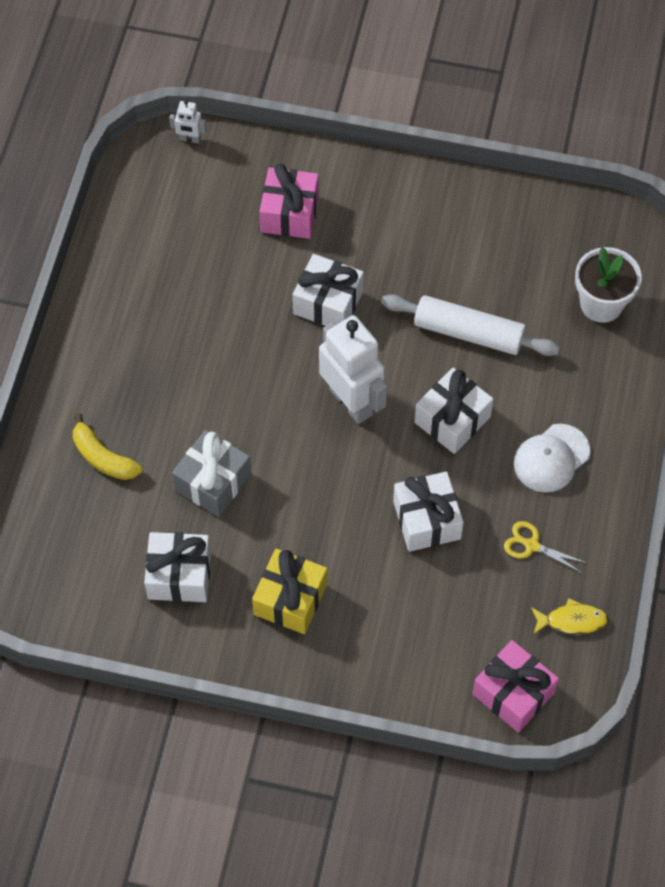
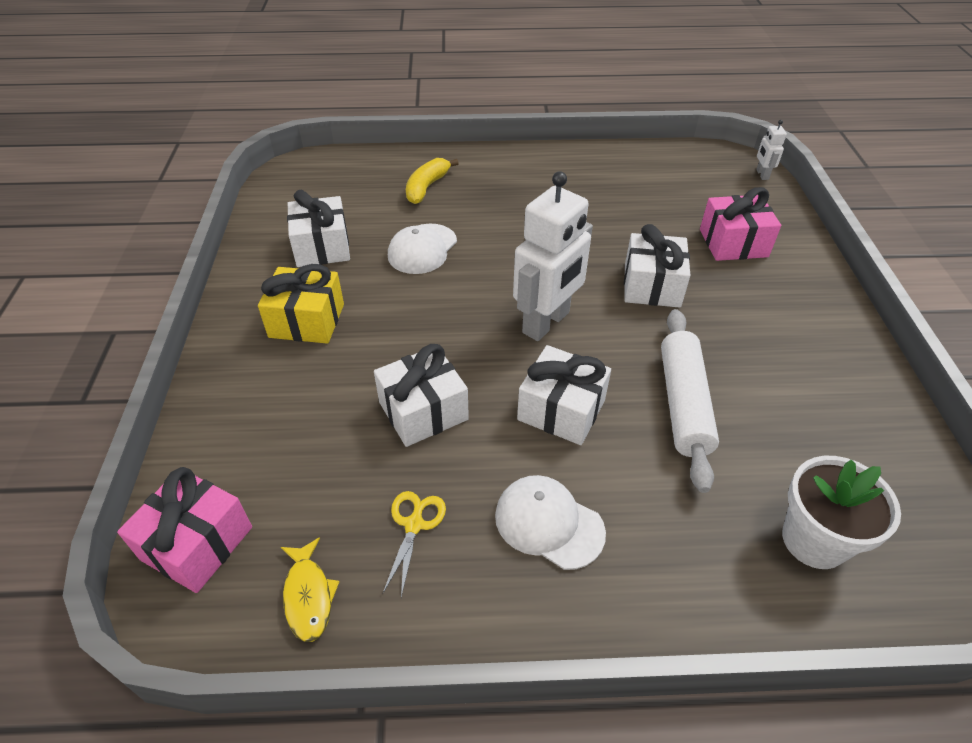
camera: 75 degrees right, 15 degrees down
(213, 482) = (422, 249): grey gift -> white cap

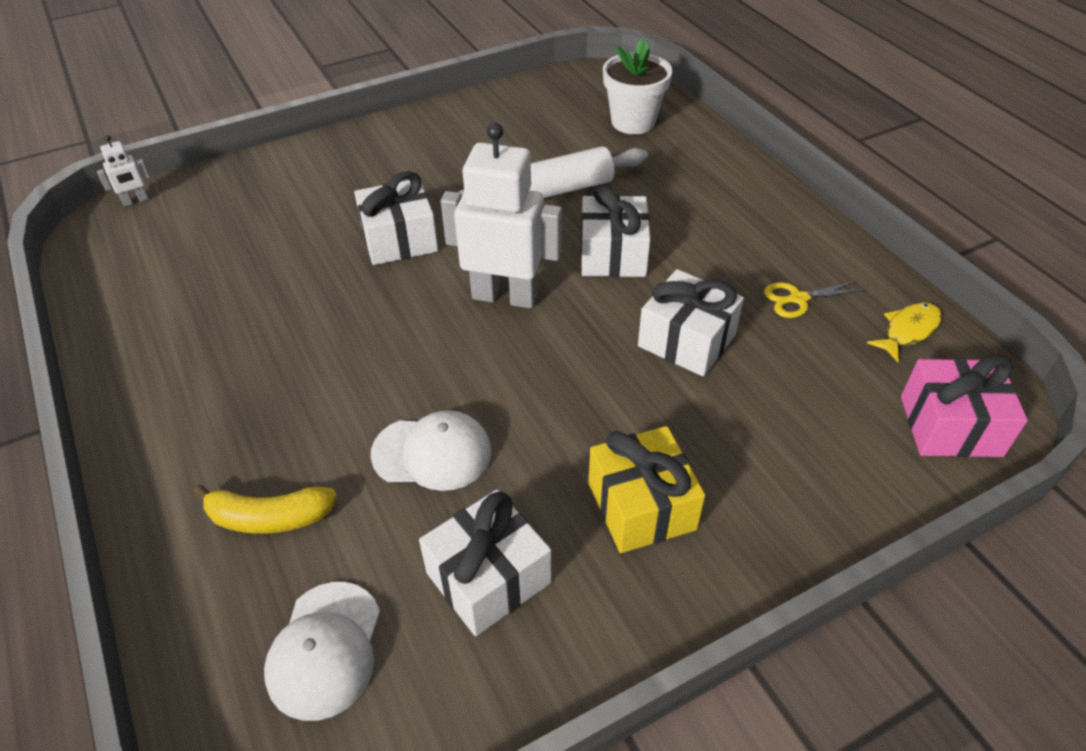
camera: 115 degrees left, 0 degrees up
(549, 523) = (728, 231): white cap -> white cap (325, 649)
(733, 243) = (294, 201): pink gift -> none

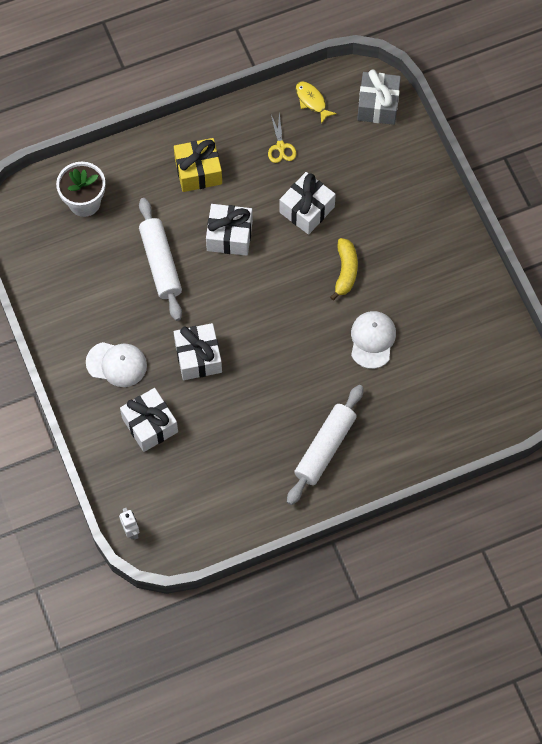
camera: 85 degrees left, 20 degrees up
(218, 399) = (325, 448): none -> white rolling pin
(269, 517) = (405, 413): yellow banana -> yellow banana (345, 271)
(325, 649) = (474, 384): white cap -> white cap (116, 364)
(488, 578) = (445, 317): white gift -> white gift (150, 425)
(505, 296) = (259, 299): white robot -> none
(641, 506) = (412, 249): yellow gift -> yellow gift (198, 172)
(950, 426) = (378, 105): pink gift -> grey gift

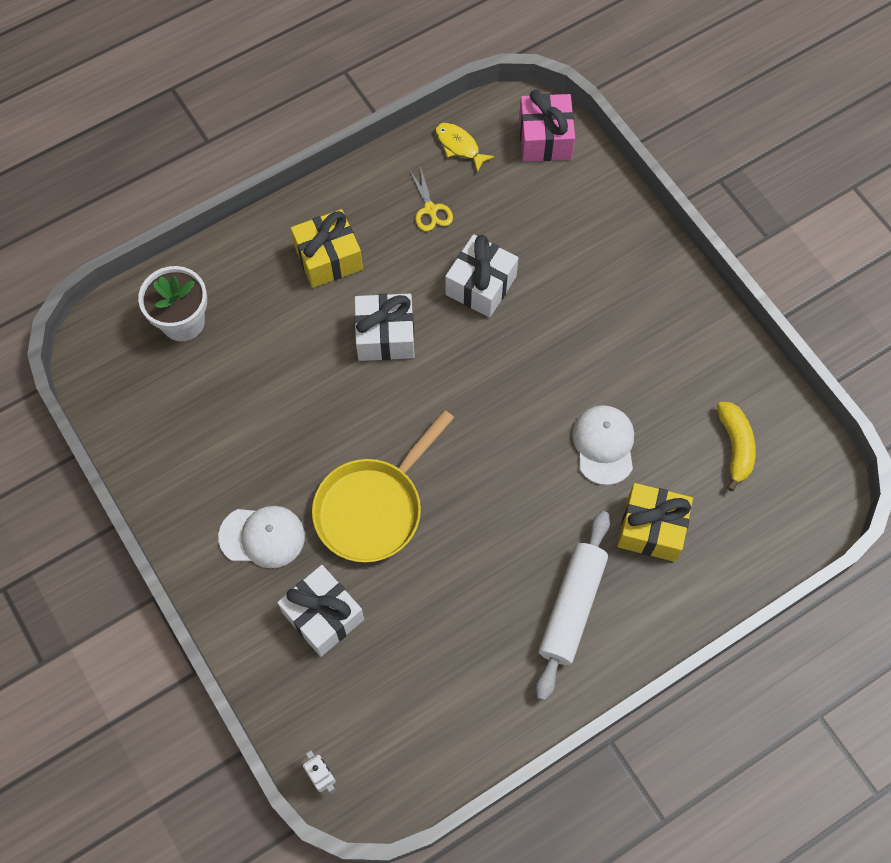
camera: 10 degrees left, 0 degrees up
(161, 263) = (299, 387): white rolling pin -> none
(198, 357) = (373, 508): white gift -> yellow pan
(345, 271) = (548, 358): yellow banana -> yellow banana (735, 447)
(378, 105) = (545, 139): grey gift -> pink gift
(393, 404) = (651, 529): none -> yellow gift

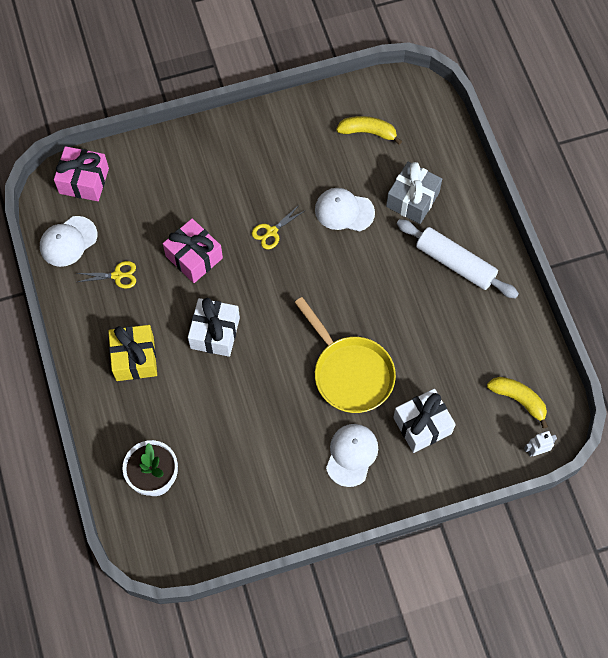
camera: 75 degrees left, 0 degrees up
(391, 737) = (518, 400): none -> yellow banana
(459, 146) = (68, 241): yellow fish -> white cap
(480, 285) = (194, 257): white gift -> pink gift
(544, 365) = (272, 232): none -> yellow scissors
(651, 529) = (412, 199): yellow gift -> grey gift

